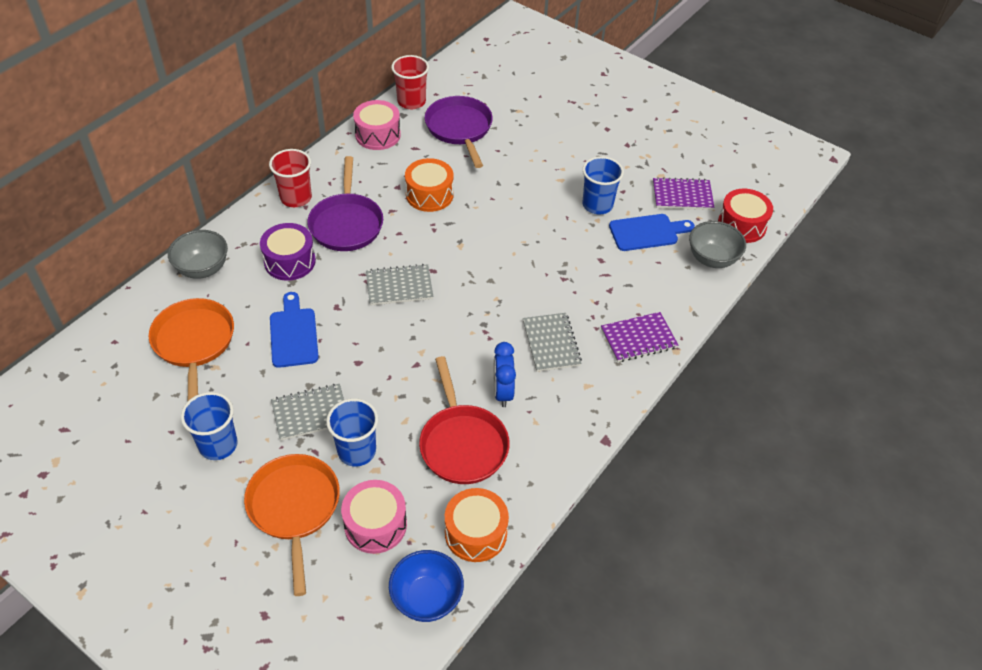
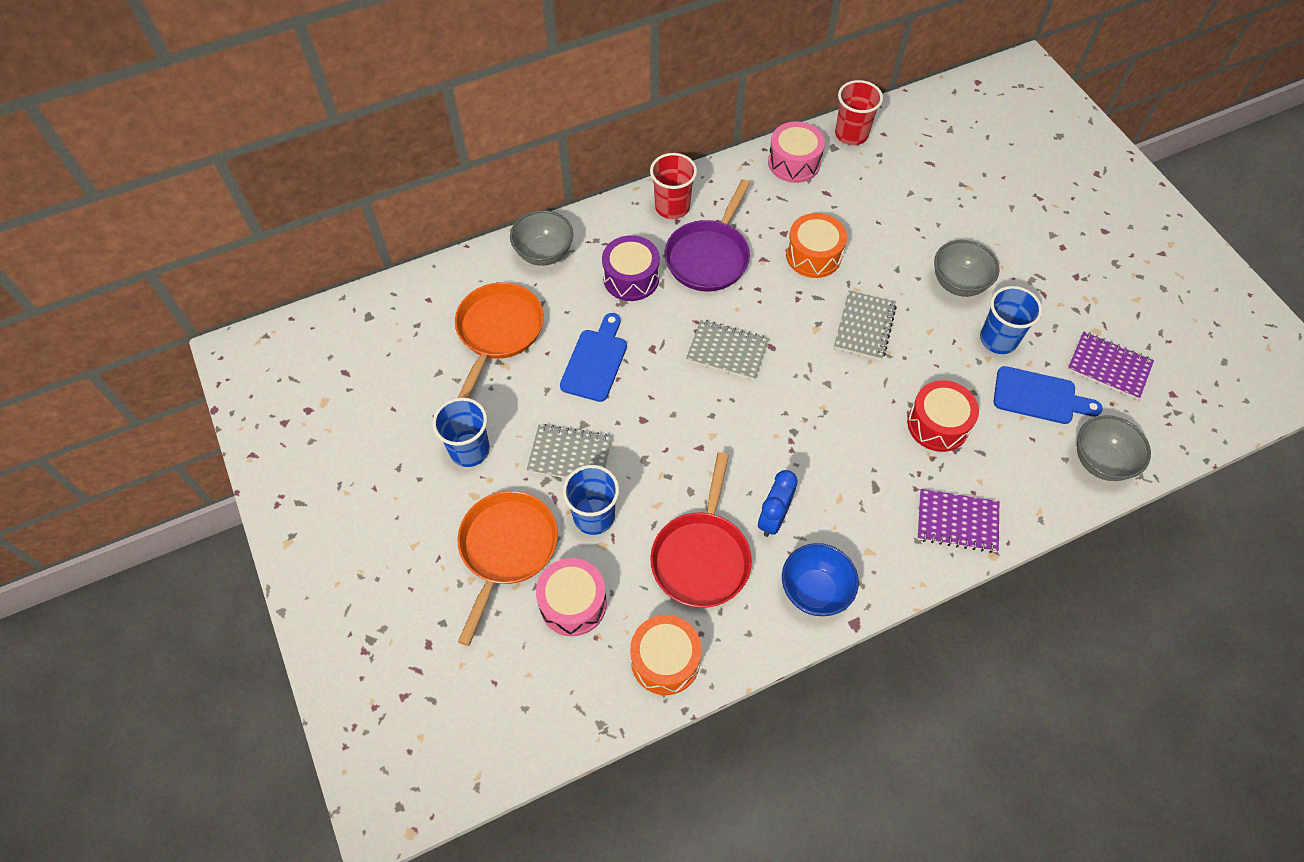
camera: 30 degrees right, 10 degrees up
(427, 598) = (582, 705): blue bowl -> blue bowl (815, 591)
(460, 129) = (888, 187): purple pan -> none
(548, 177) = (958, 283): none -> grey bowl
(551, 343) = (855, 485): grey notebook -> grey notebook (864, 327)
(741, 225) = (1163, 433): red drum -> red drum (938, 424)

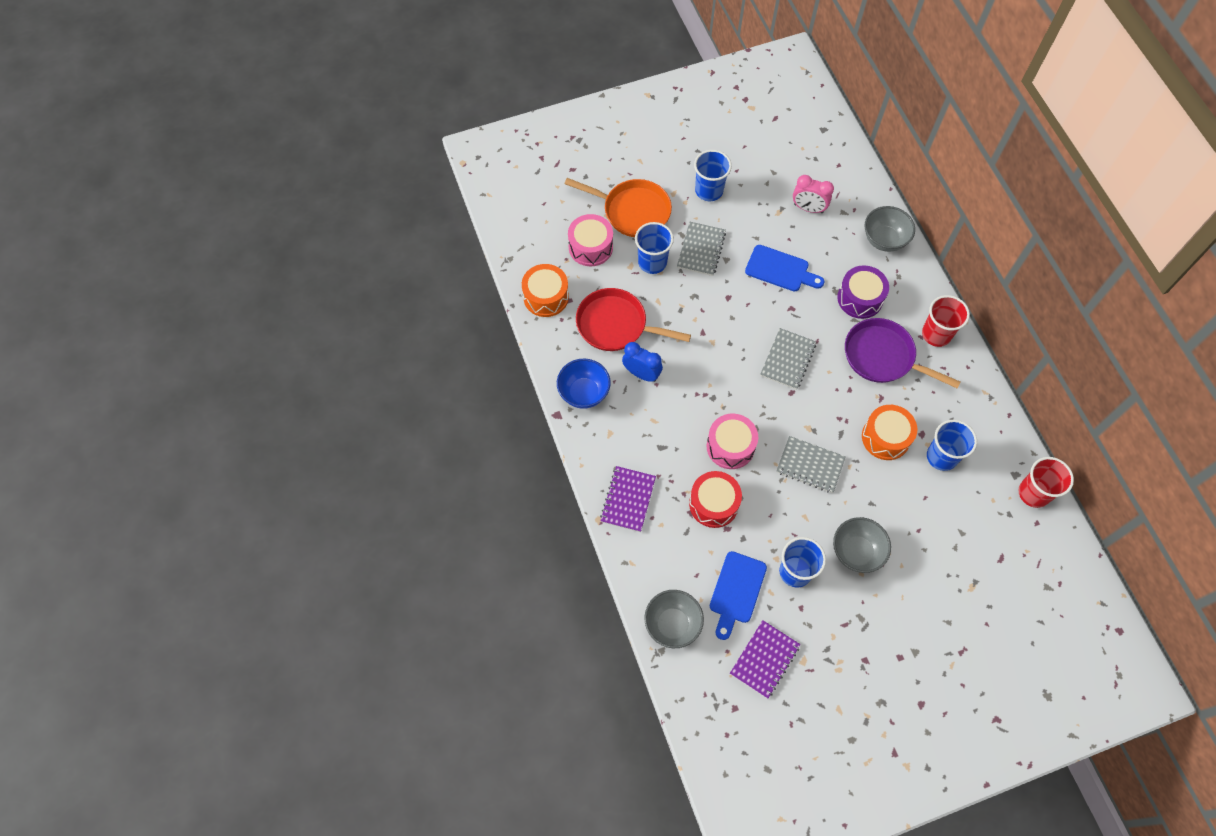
camera: 95 degrees right, 5 degrees up
(498, 332) = (808, 208): orange pan -> pink clock
(794, 162) = (993, 437): pink drum -> pink drum (730, 446)
(826, 207) = (941, 456): none -> blue cup

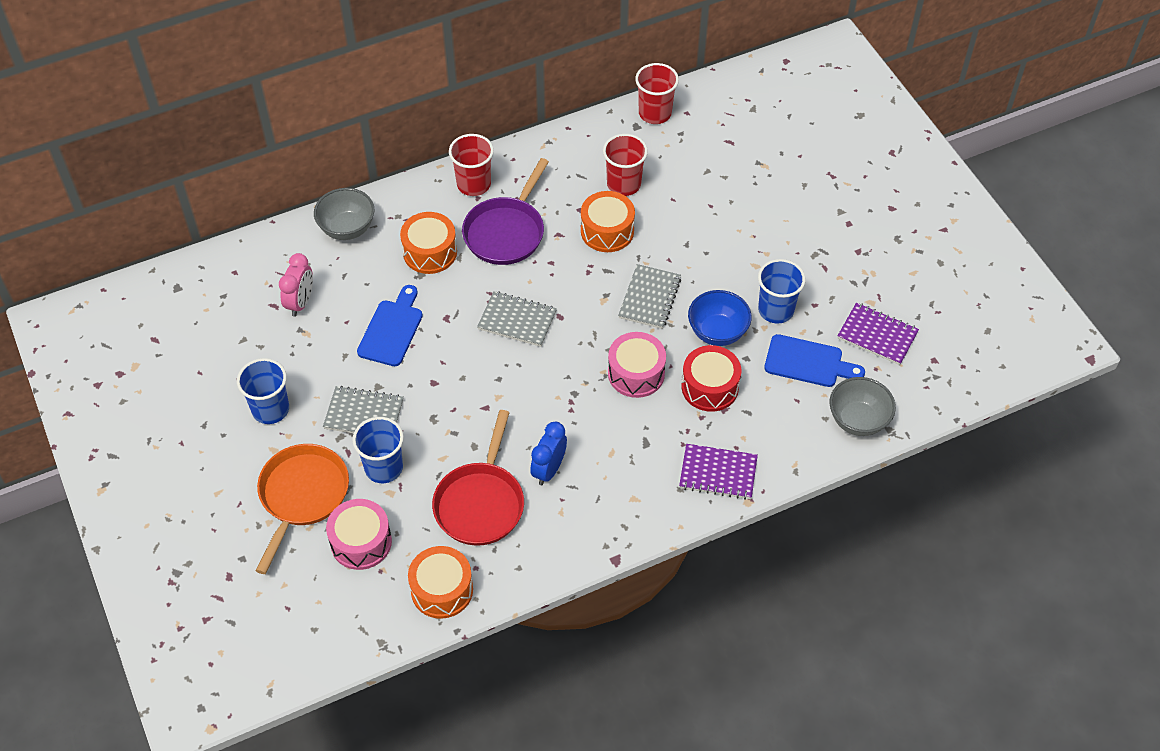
camera: 95 degrees left, 10 degrees down
(584, 393) = (582, 532): blue bowl -> blue bowl (717, 332)
(856, 552) = (744, 257): grey bowl -> none
(860, 298) = (430, 252): purple drum -> orange drum
(941, 456) = (624, 184): blue cup -> red cup

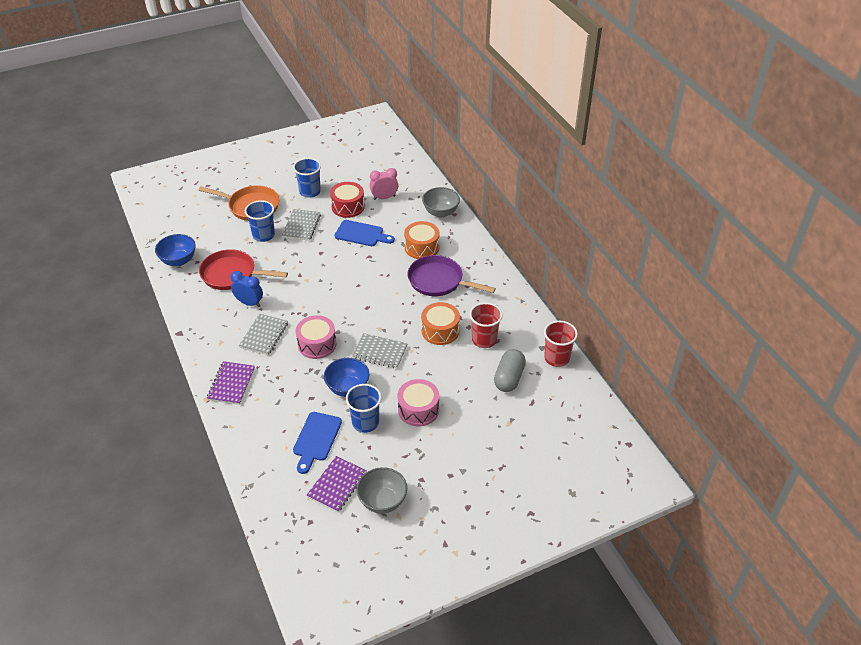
camera: 90 degrees right, 10 degrees down
(300, 302) = (384, 197): pink clock -> pink clock turned 150 degrees clockwise
(361, 542) = (217, 229): pink drum -> pink drum (418, 410)
(442, 590) = (178, 261): orange drum -> blue bowl
(474, 184) = (480, 265): red cup -> none
(517, 320) = (365, 287): grey notebook -> grey notebook (264, 335)
(691, 162) = (509, 378): none -> grey capsule
(710, 387) = (301, 382): red drum -> red drum (348, 207)
(858, 420) = (261, 466): grey bowl -> grey bowl (382, 501)

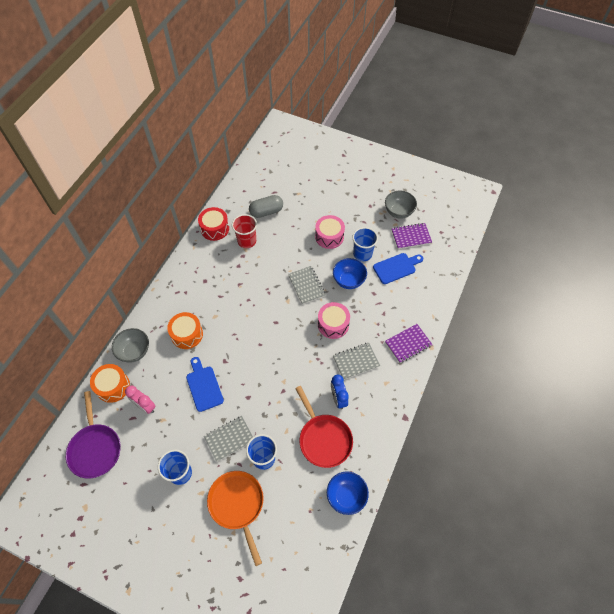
camera: 130 degrees left, 15 degrees up
(348, 207) = (178, 424): red drum -> red drum (215, 228)
(439, 281) = (214, 299): purple pan -> purple pan (95, 448)
(440, 331) = (259, 267): orange drum -> orange drum (113, 386)
(556, 358) = (230, 200): red cup -> none

